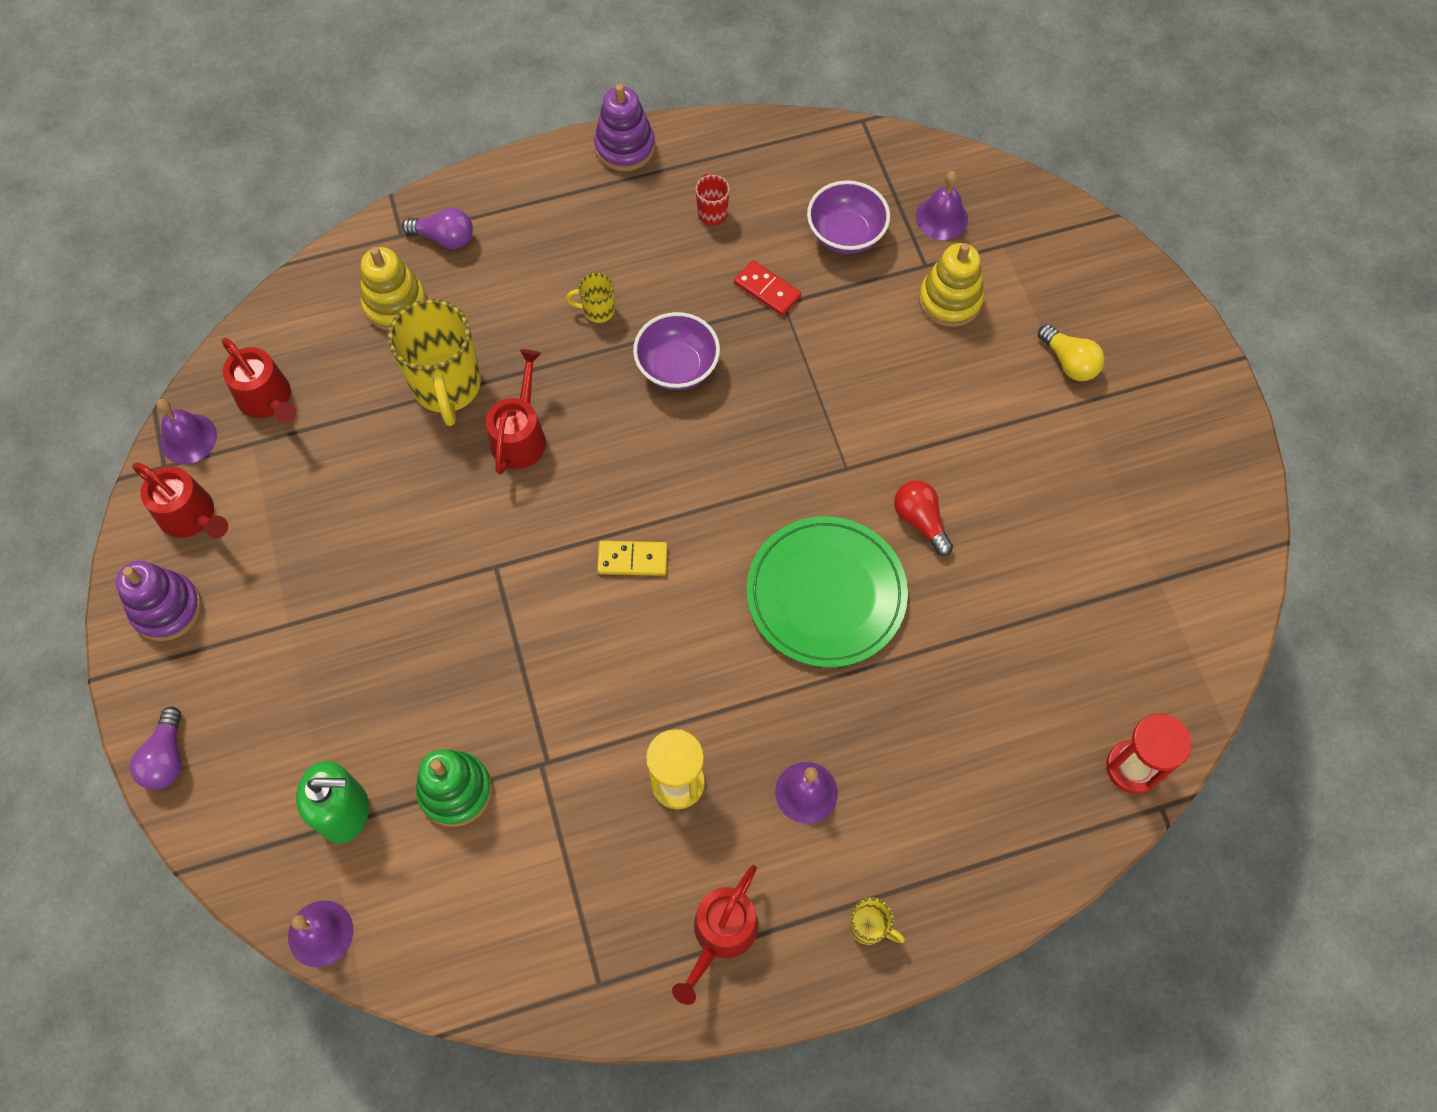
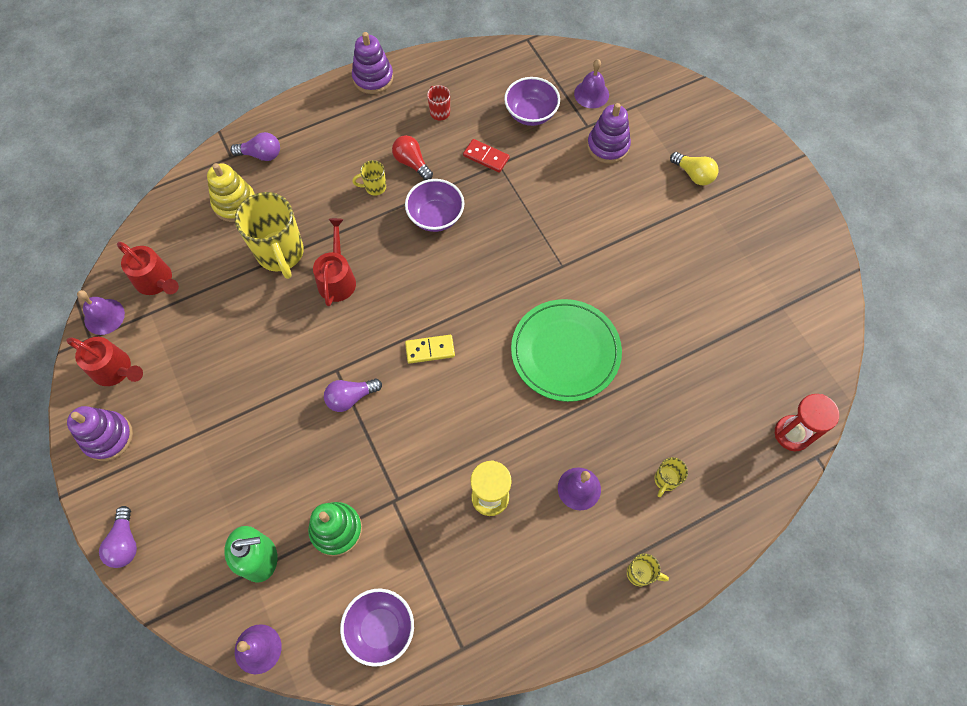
camera: 10 degrees left, 0 degrees up
(491, 936) = (380, 628): none -> purple bowl
(508, 609) = (350, 397): none -> purple light bulb
(721, 934) = (540, 597): red watering can -> none
(920, 521) = (618, 293): red light bulb -> red light bulb (412, 163)
(933, 802) = (665, 480): none -> yellow mug
(950, 300) = (608, 146): yellow stacking toy -> purple stacking toy

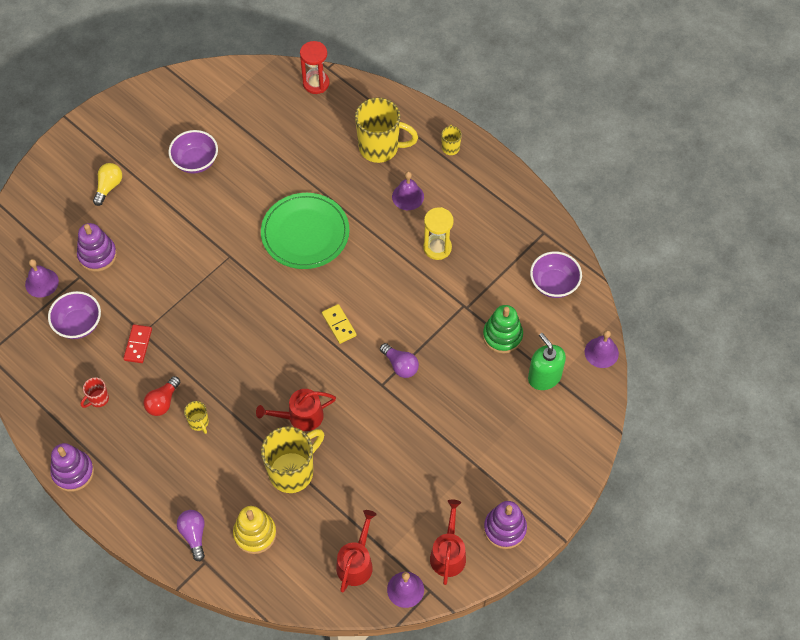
camera: 110 degrees left, 5 degrees down
(125, 543) = (575, 473): purple light bulb -> none
(435, 216) = (213, 363): purple bowl -> purple bowl (195, 161)
(665, 480) = (380, 148): yellow mug -> yellow mug, size x2.20

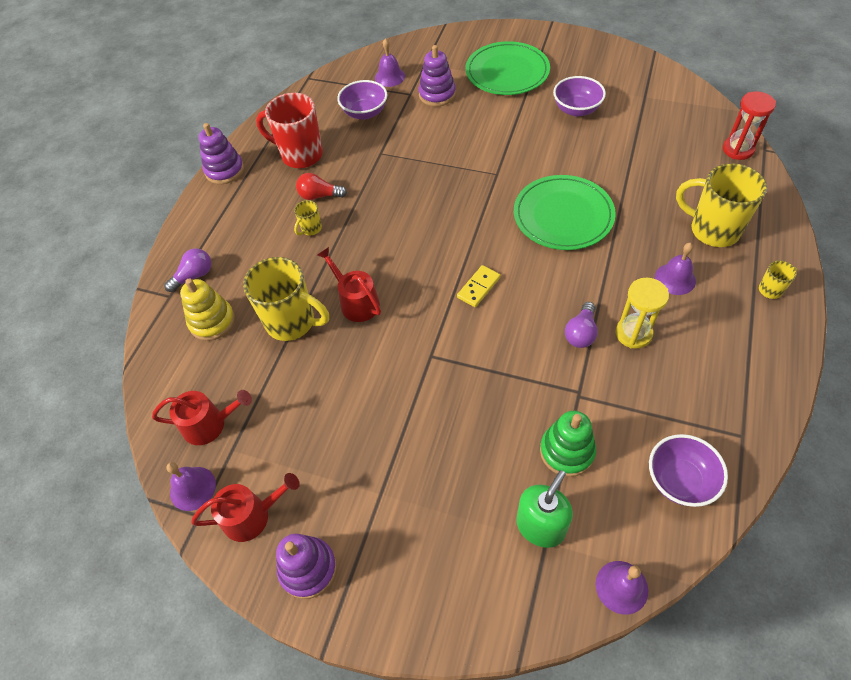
camera: 70 degrees right, 5 degrees down
(98, 399) = (300, 155): red mug -> red mug, size x2.20
(109, 187) = (507, 72): yellow light bulb -> green plate
(138, 344) = (367, 155): red domino -> none
(380, 148) = (712, 230): yellow mug -> yellow mug turned 135 degrees clockwise
(400, 365) = (464, 363): purple light bulb -> purple light bulb (581, 333)

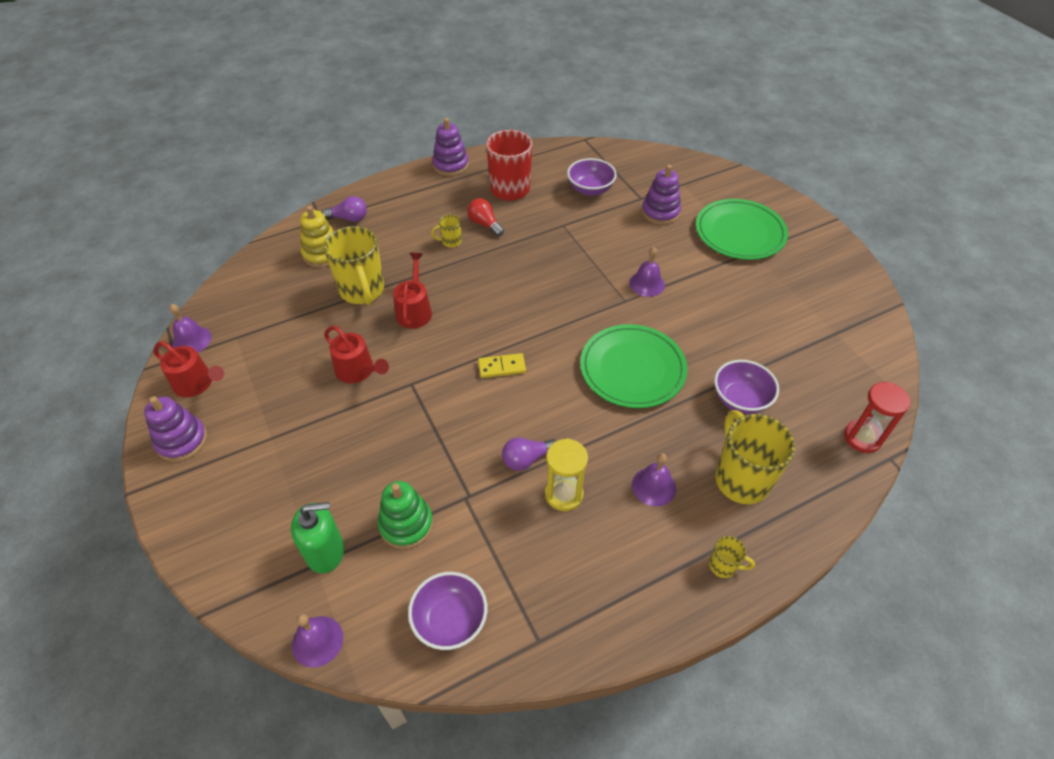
camera: 40 degrees right, 5 degrees down
(209, 424) = (244, 312): red watering can -> red watering can (358, 371)
(390, 77) = (643, 176): purple bell -> purple bell (647, 283)
(576, 109) = (758, 300): purple bowl -> purple bowl (740, 399)

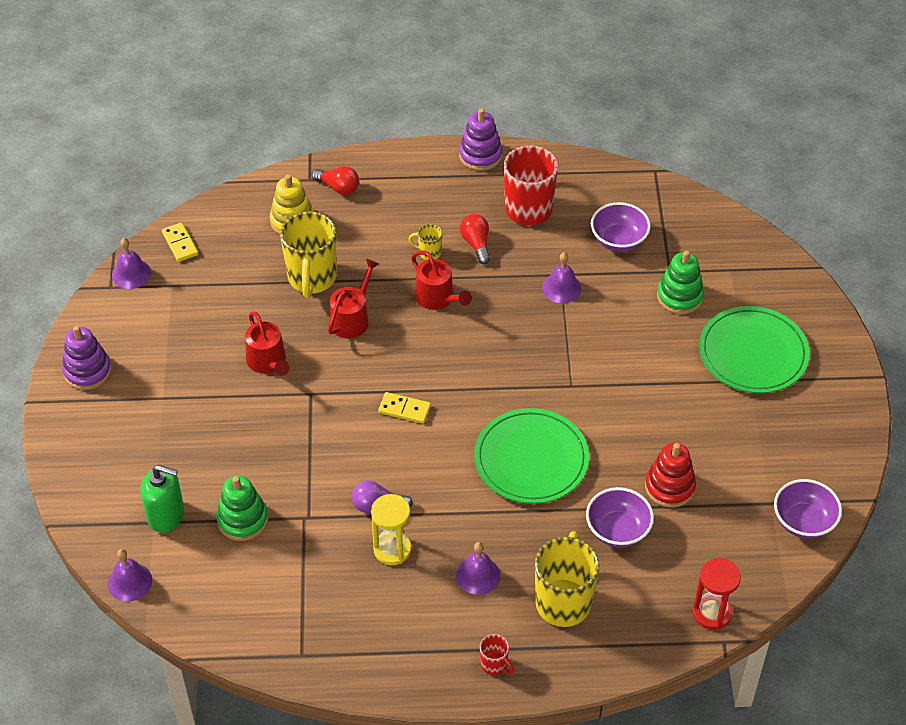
camera: 25 degrees right, 0 degrees up
(196, 383) = (119, 320): red watering can -> red watering can (437, 298)
(228, 301) = (180, 244): none -> yellow domino
(349, 218) = (338, 187): purple light bulb -> red light bulb
(450, 620) = (240, 610): purple bowl -> purple bowl (803, 522)
(647, 283) = (606, 375): purple bell -> purple bell (561, 288)
(660, 212) = (679, 296): purple stacking toy -> green stacking toy
(723, 566) = (494, 665): yellow mug -> red mug
(754, 349) = (669, 487): none -> red stacking toy

